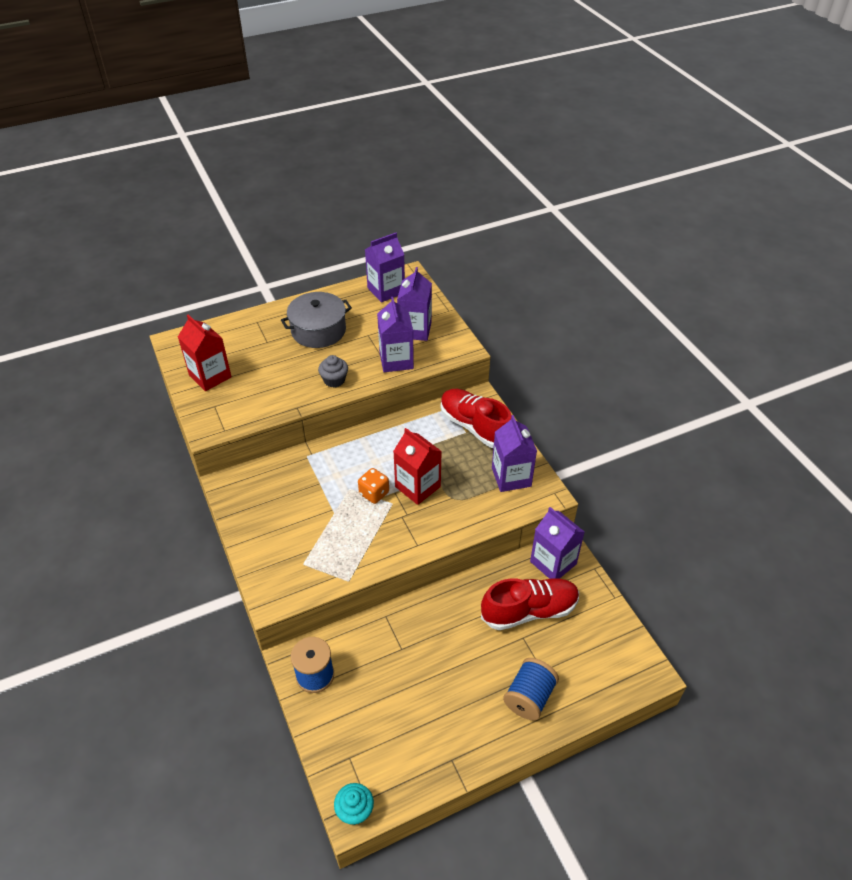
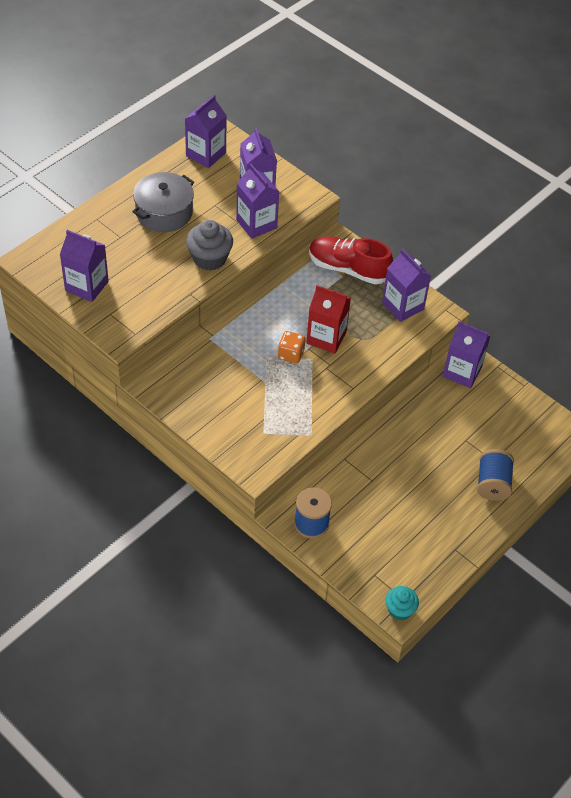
camera: 25 degrees left, 5 degrees up
(210, 376) = (86, 286): red carton -> purple carton
(334, 380) = (209, 258): grey cupcake -> grey cupcake, size x1.57
(529, 611) = (461, 417): red shoe -> none

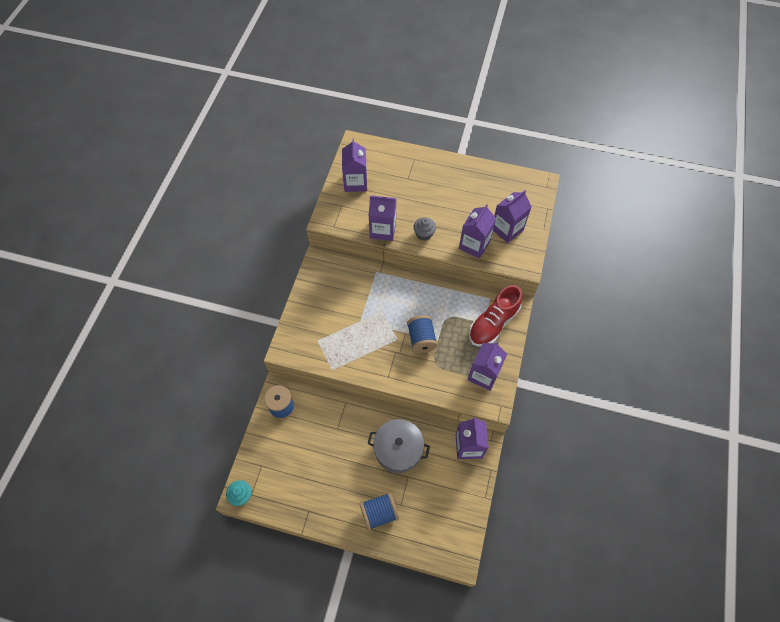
camera: 65 degrees right, 10 degrees up
(164, 212) = (445, 190): grey pot -> grey pot (398, 449)
(206, 154) = (515, 185): purple carton -> purple carton (383, 230)
(209, 258) = (424, 234): grey cupcake -> grey cupcake, size x0.64
(291, 354) = (392, 325): orange dice -> none
(326, 338) = (421, 339): red carton -> blue spool
(348, 269) = (493, 323): red shoe -> red shoe turned 135 degrees counterclockwise

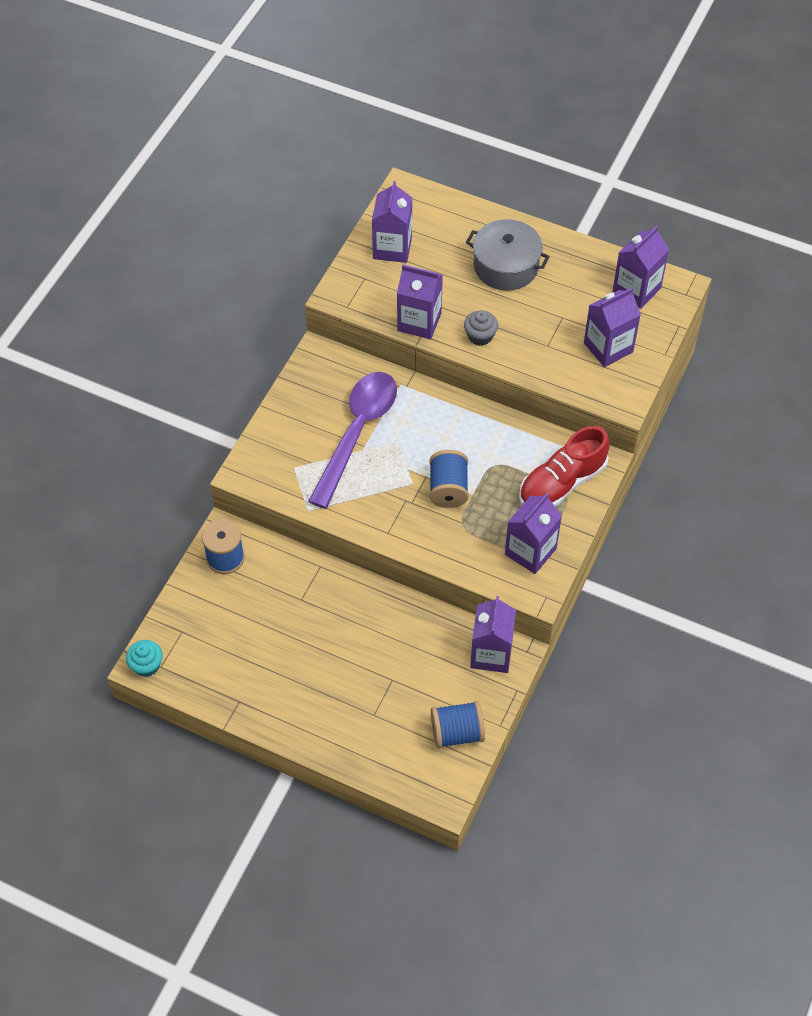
camera: 10 degrees right, 5 degrees down
(354, 309) = (357, 433): none -> purple spoon
(379, 513) = (340, 720): blue spool -> blue spool (457, 732)
(398, 449) = (385, 641): grey pot -> grey pot (506, 266)
(474, 245) = (552, 362): purple carton -> purple carton (636, 289)

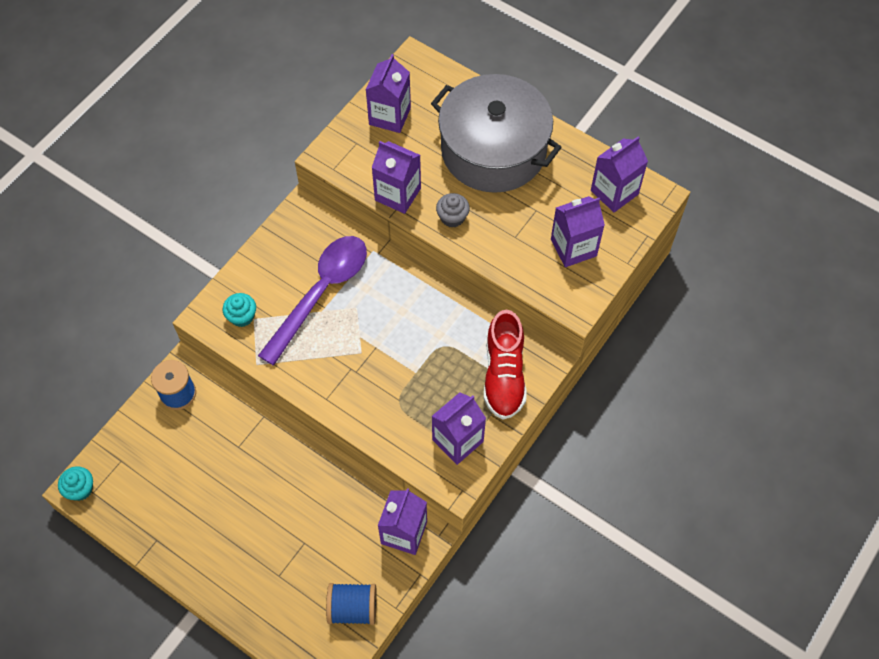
camera: 10 degrees right, 5 degrees up
(281, 467) = (242, 316): none -> turquoise cupcake
(448, 489) = (394, 363): blue spool -> none
(506, 266) = (493, 150): grey pot -> grey pot, size x1.66
(562, 483) = (504, 375): red shoe -> red shoe turned 60 degrees counterclockwise

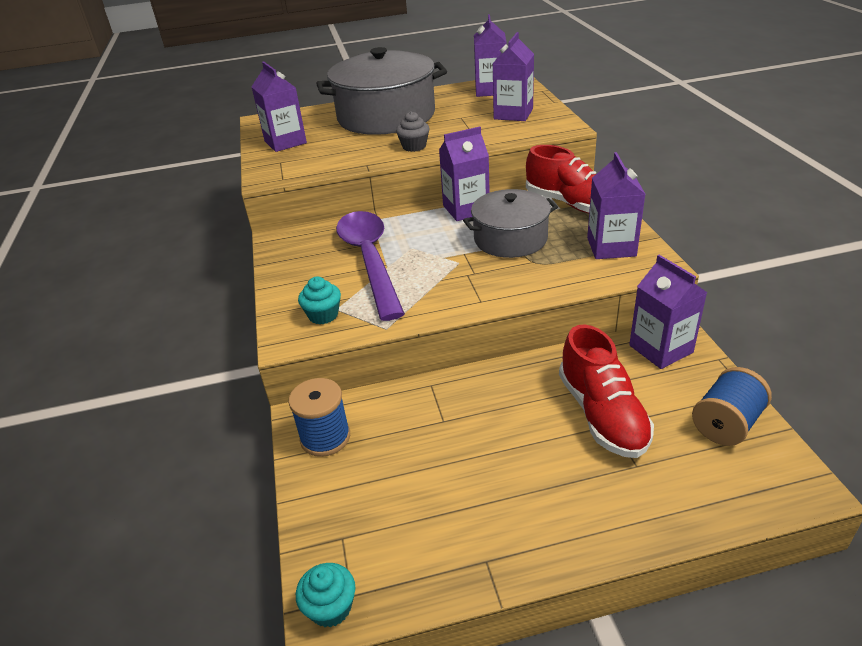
camera: 45 degrees left, 25 degrees down
(309, 532) = (602, 414): none -> red shoe
(398, 194) = (355, 160): purple carton -> purple carton (466, 209)
(418, 365) = (510, 239): none -> grey pot

